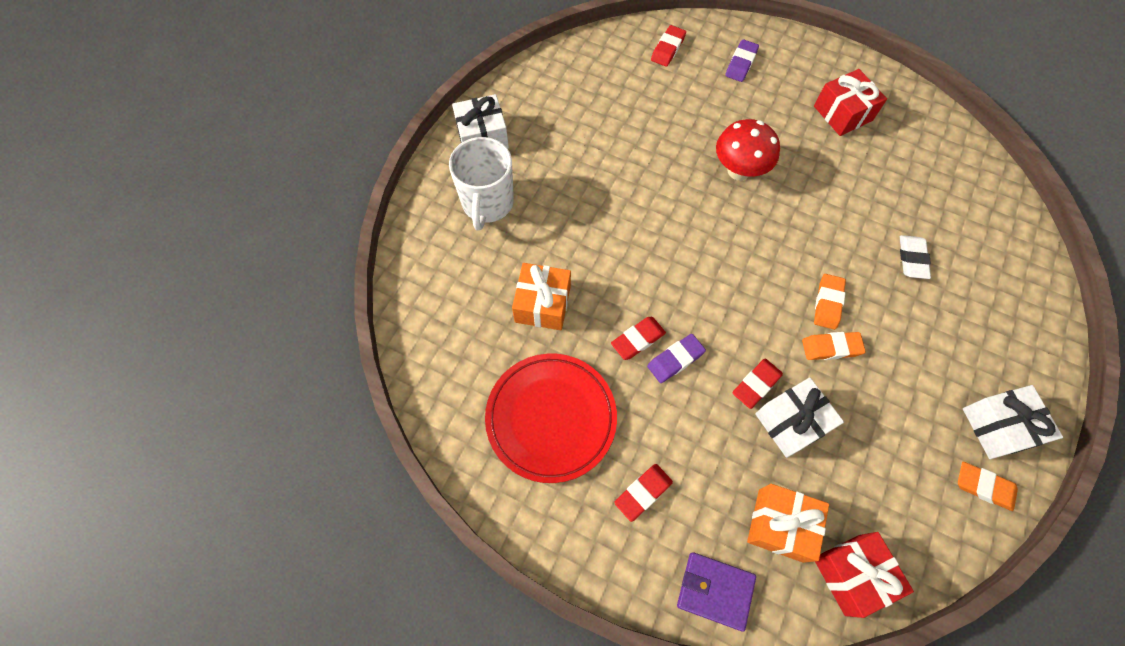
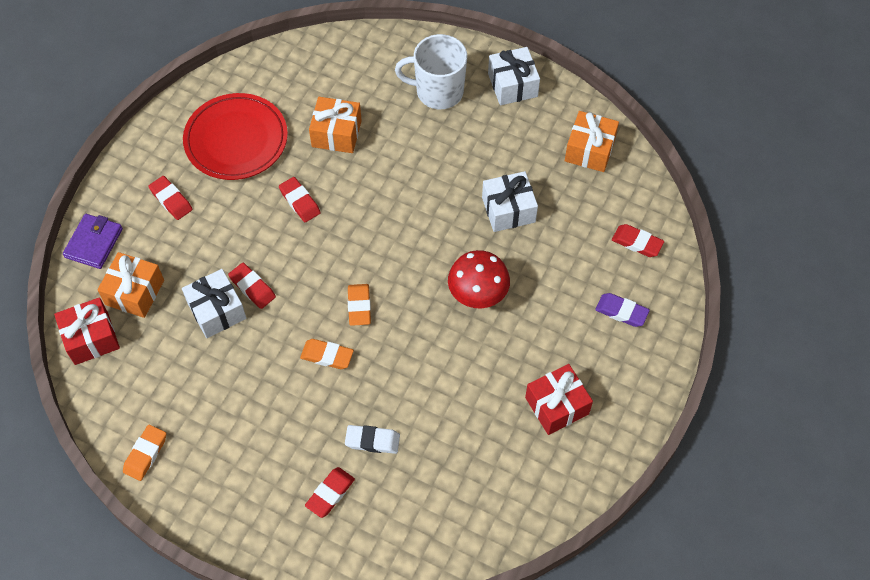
camera: 90 degrees right, 5 degrees down
(565, 78) = (589, 150): none -> orange gift
(675, 360) = (279, 228): purple eraser -> none
(831, 347) = (282, 352): orange eraser -> orange eraser (359, 306)
(976, 295) = (330, 493): none -> red eraser
(998, 427) = (196, 480): white gift -> white gift (508, 210)

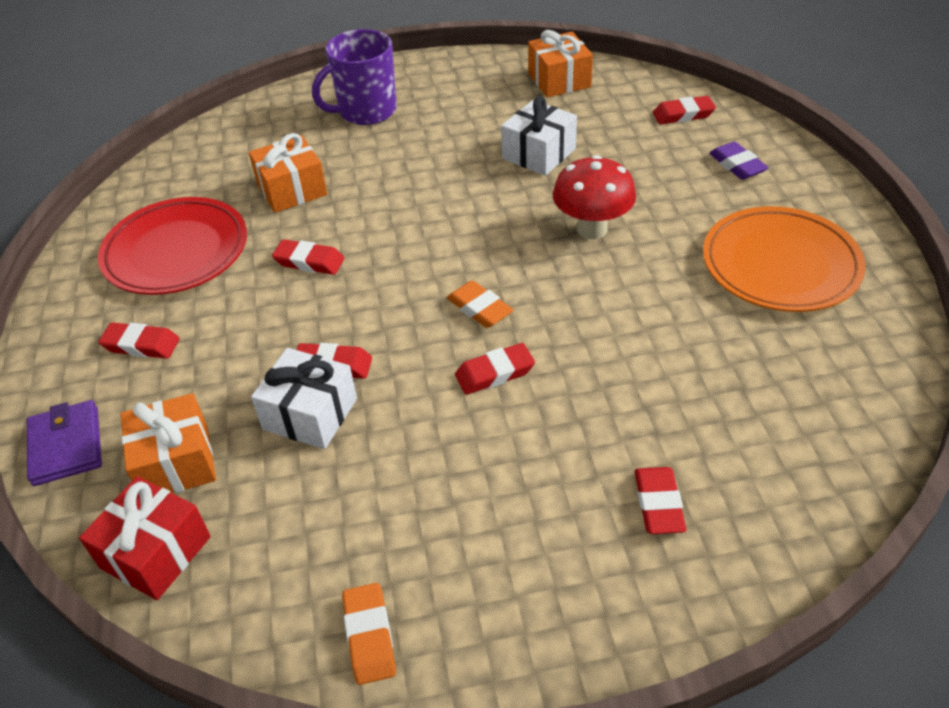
camera: 35 degrees left, 15 degrees down
(327, 356) = (495, 373): orange eraser -> red eraser
(372, 441) = (641, 417): white eraser -> none
(438, 92) = (366, 111): white mug -> purple mug
(512, 85) = (434, 75): white gift -> none
(556, 405) = (780, 265): red gift -> orange plate
(621, 312) = (737, 165): purple eraser -> purple eraser turned 75 degrees clockwise

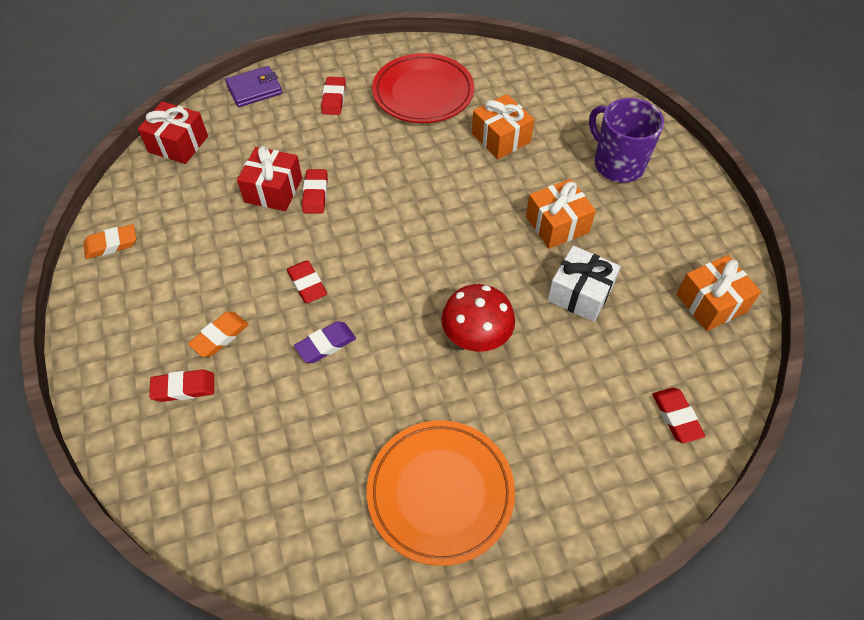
camera: 80 degrees right, 10 degrees up
(176, 462) = (239, 137): orange gift -> orange gift (557, 224)
(309, 261) = (418, 163): red eraser -> none
(310, 414) = (273, 190): white gift -> red gift
(479, 308) = (373, 269): orange eraser -> orange eraser (220, 336)
(737, 165) = (594, 465): purple eraser -> purple eraser (326, 344)

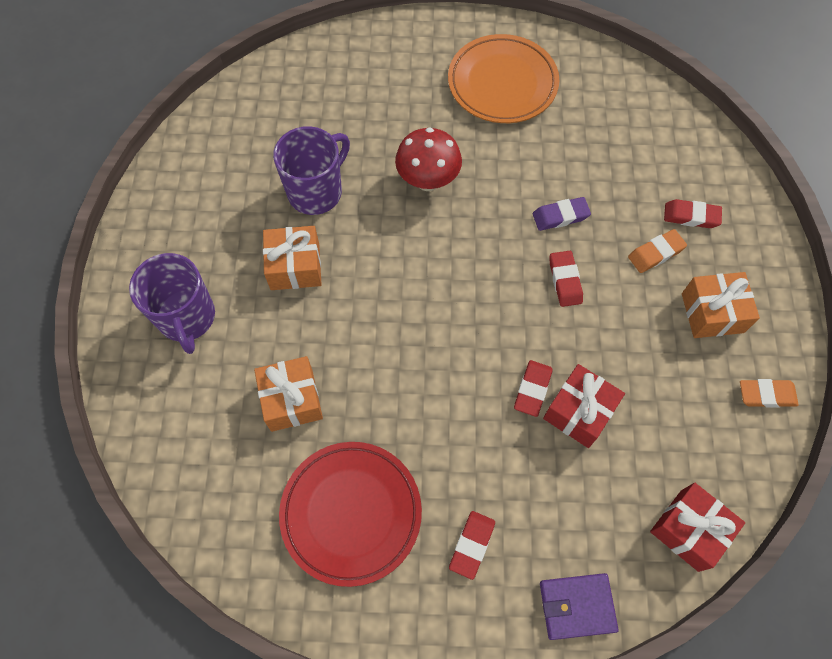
camera: 160 degrees left, 10 degrees up
(580, 293) = (316, 191): white gift -> purple mug
(676, 417) = (304, 78): red eraser -> none
(711, 303) = (210, 149): orange gift -> orange gift (712, 313)

